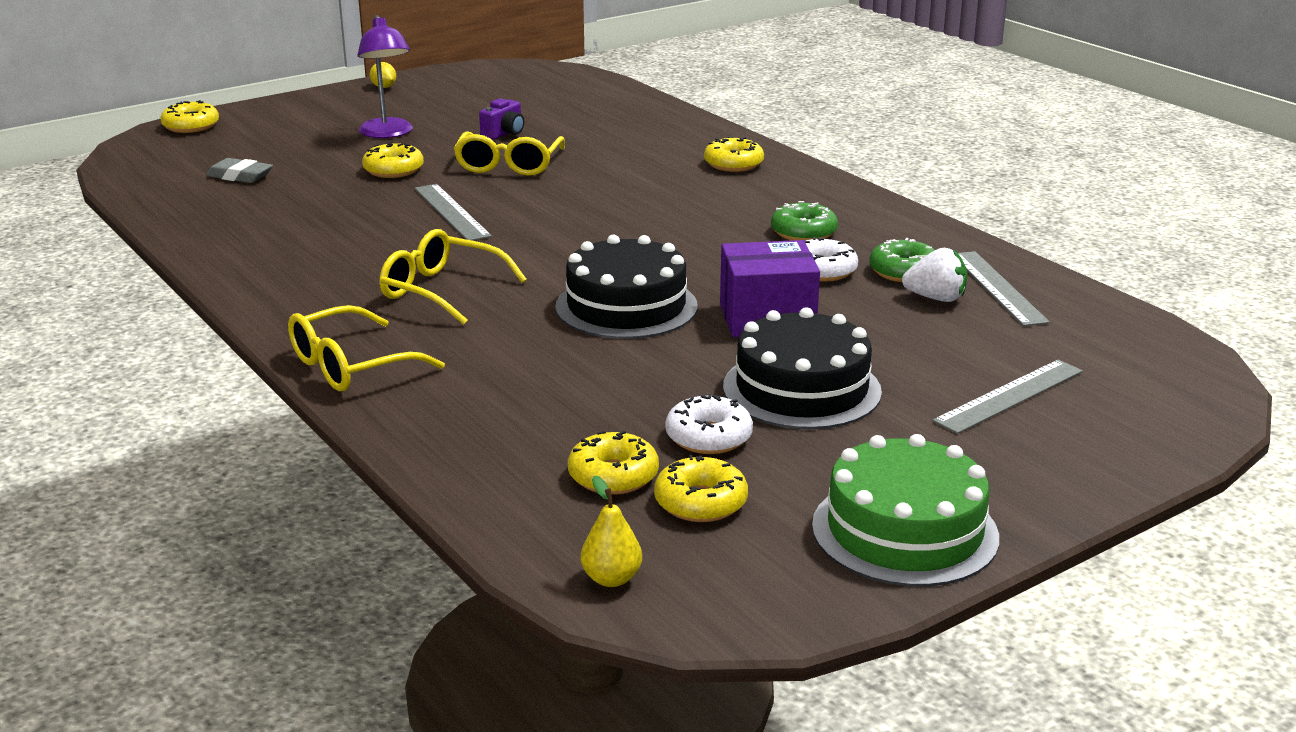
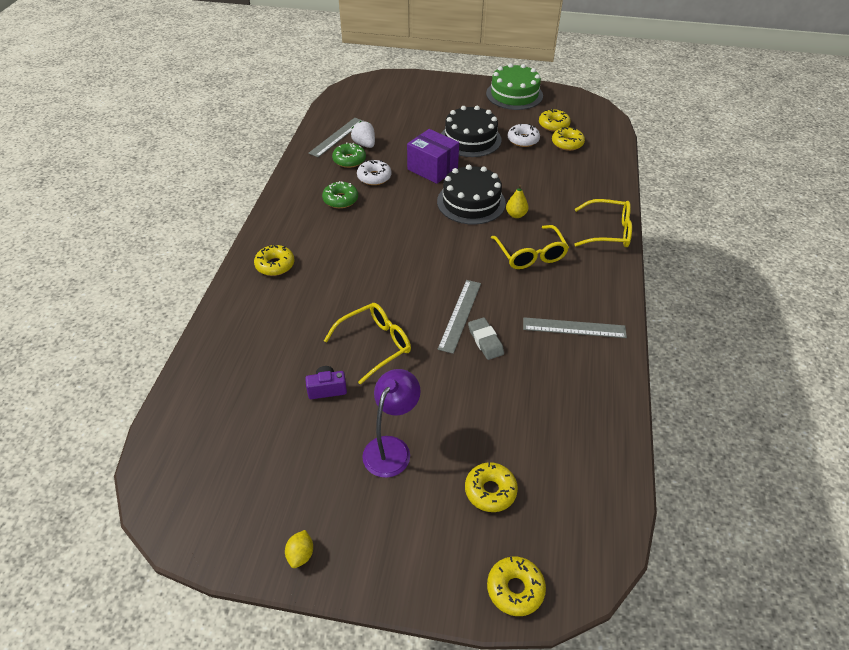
camera: 135 degrees left, 20 degrees up
(240, 176) = (539, 450): grey eraser -> grey eraser (485, 341)
(393, 170) = (441, 387): yellow donut -> yellow donut (490, 491)
(611, 578) = (602, 120): yellow pear -> yellow pear (516, 215)
(1009, 396) = (418, 106): grey ruler -> grey ruler (574, 328)

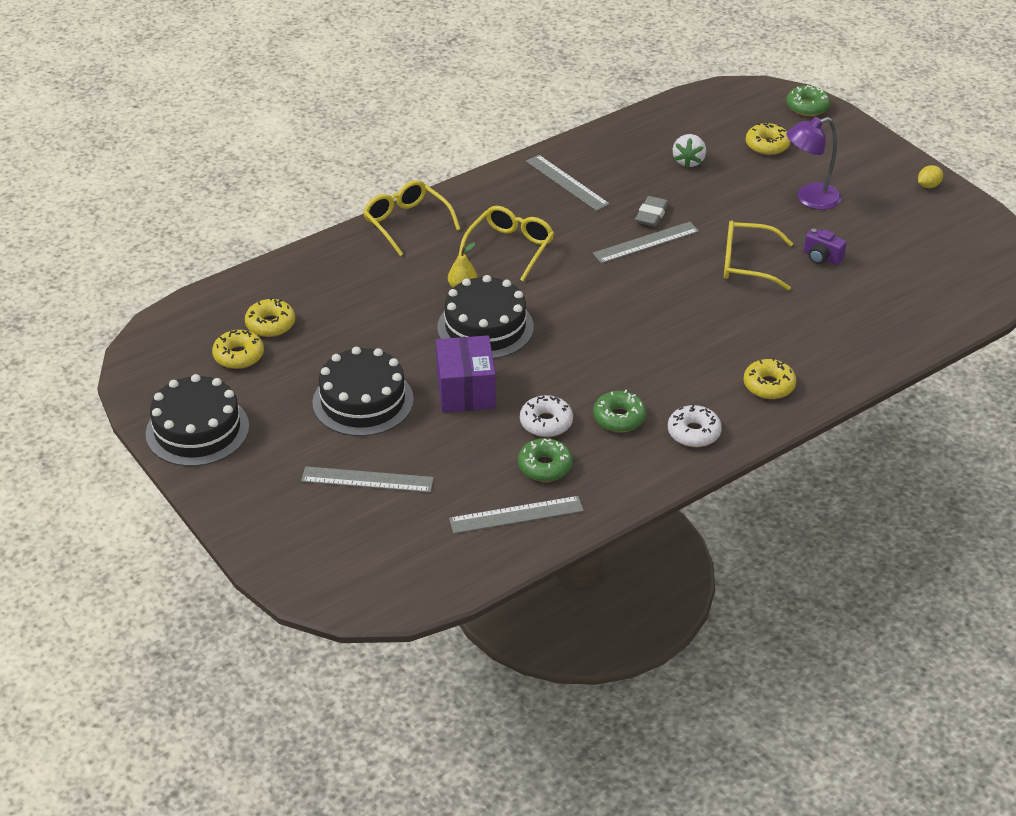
camera: 135 degrees left, 5 degrees down
(364, 144) = (497, 478): white strawberry -> white strawberry (688, 161)
(418, 115) = (367, 479): none -> grey ruler
(514, 94) = (197, 430): green cake -> black cake
(515, 589) = (807, 107): yellow donut -> green donut
(523, 140) = (308, 360): white donut -> white donut (693, 432)

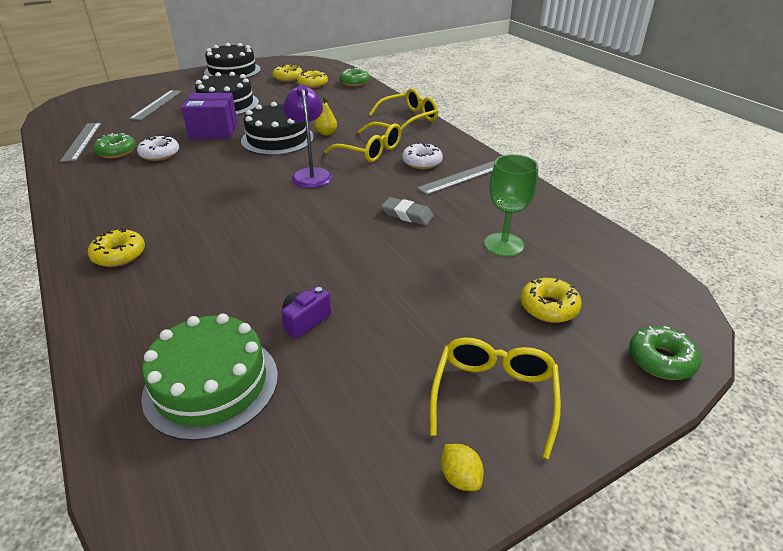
camera: 95 degrees right, 5 degrees down
(619, 418) = (141, 180): green donut -> green donut (354, 82)
(646, 242) = (363, 209): grey ruler -> none
(688, 161) = (504, 245): white strawberry -> green goblet
(693, 432) = (94, 210): white donut -> white donut (422, 162)
(747, 263) = (312, 263): yellow glasses -> yellow glasses (494, 396)
(809, 199) = (429, 328): purple lamp -> purple lamp (310, 174)
(900, 290) = (211, 384): none -> green cake

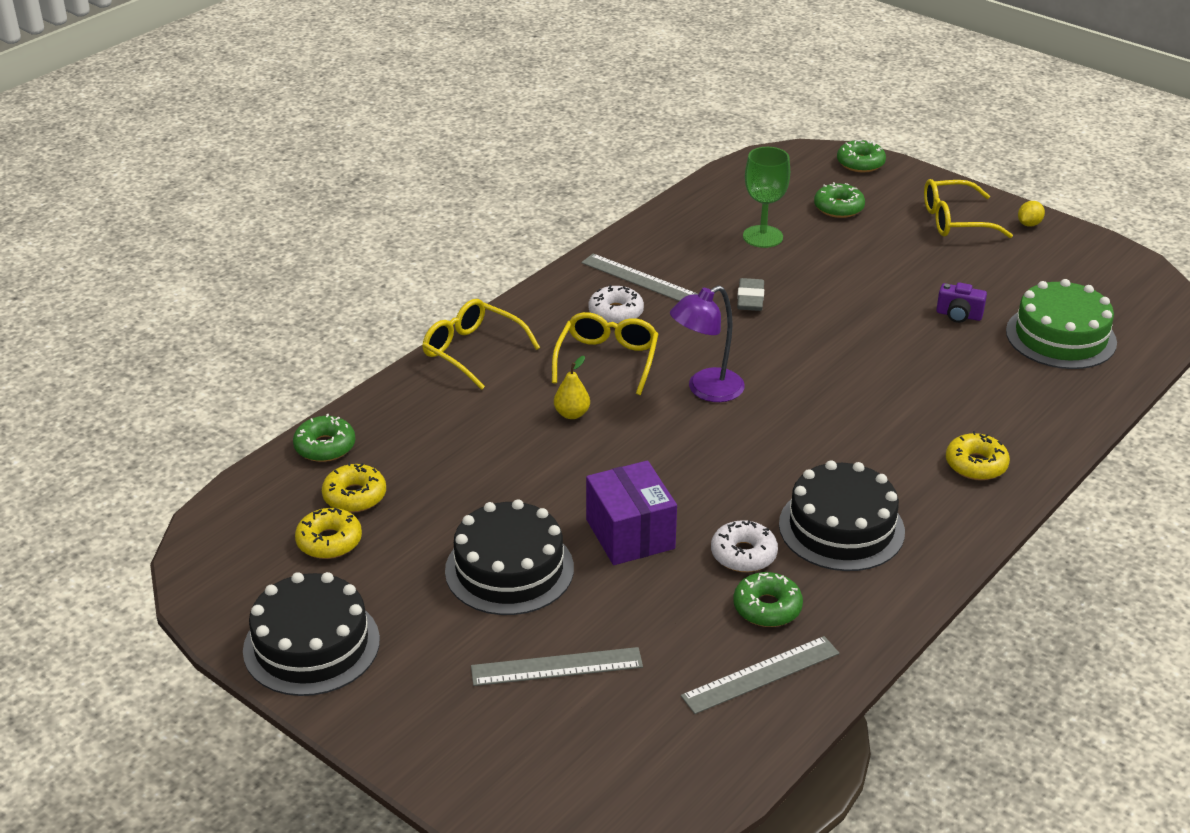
camera: 110 degrees left, 0 degrees up
(277, 139) = (619, 455): black cake -> black cake (841, 528)
(548, 307) = (838, 208): yellow donut -> green donut

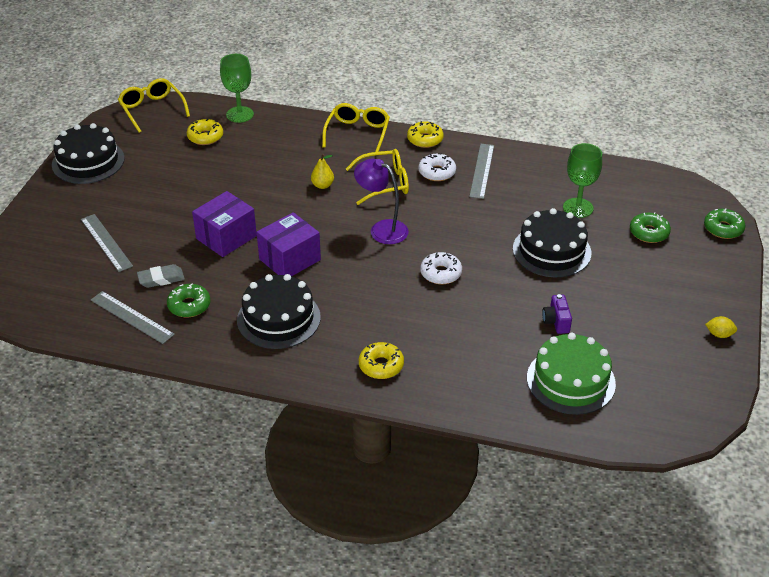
camera: 65 degrees right, 5 degrees up
(325, 447) = (240, 114): green donut -> green goblet
(329, 541) = (166, 141): yellow donut -> yellow donut (425, 139)
(509, 569) = (174, 204): black cake -> black cake (551, 251)
(720, 486) = (290, 259): none -> purple box
(743, 554) = (231, 285): white donut -> white donut (441, 273)
(750, 299) = (497, 221): grey eraser -> grey eraser (161, 279)
(955, 220) = (686, 294): yellow glasses -> yellow glasses (152, 109)

